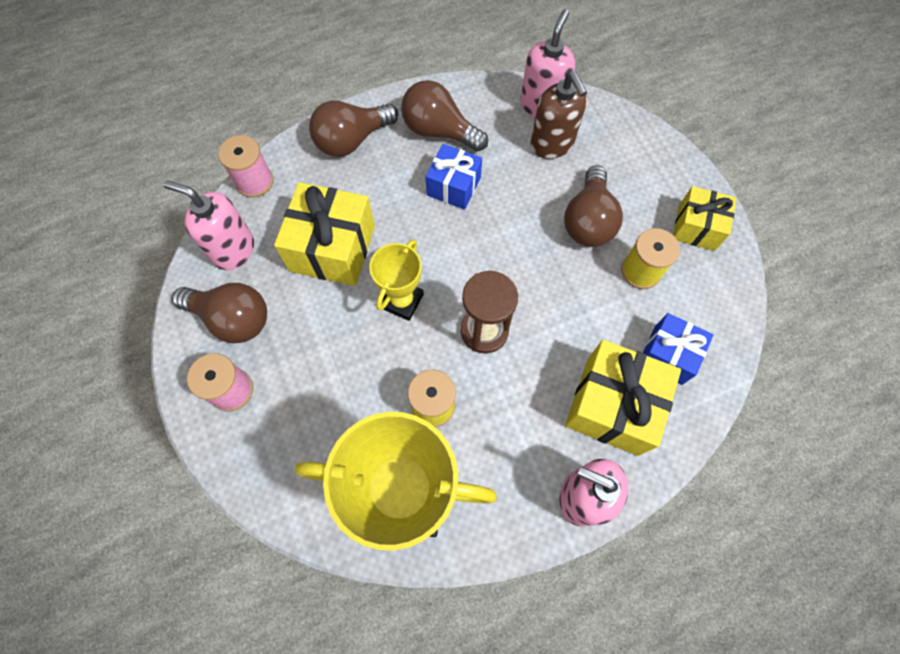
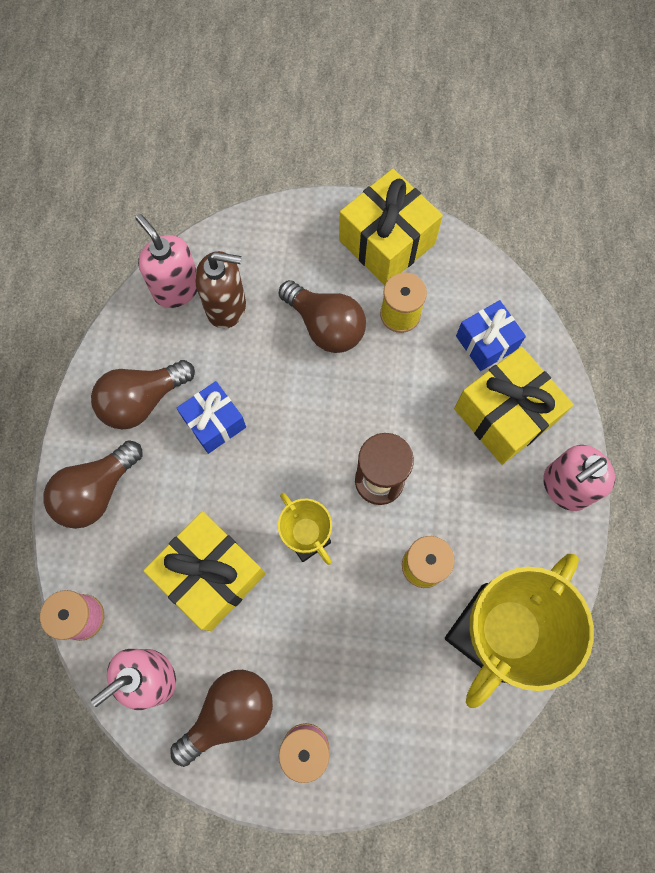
camera: 60 degrees left, 5 degrees up
(352, 140) = (96, 491): brown light bulb -> brown light bulb turned 45 degrees clockwise
(696, 227) = (387, 242): yellow gift -> yellow gift, size x1.60

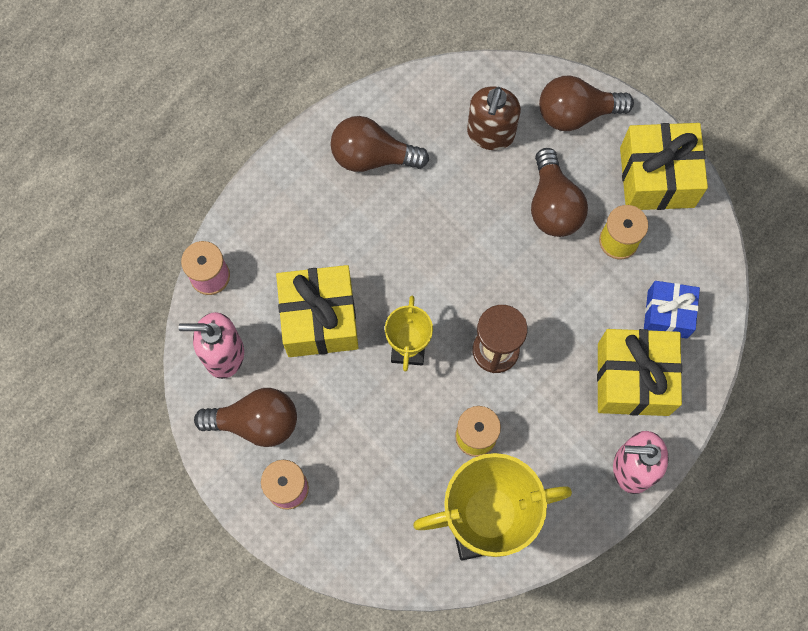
camera: 40 degrees right, 0 degrees up
(96, 491) = (288, 197): brown light bulb -> brown light bulb (576, 113)
(176, 288) = (464, 91): pink soap dispenser -> none
(214, 423) = (410, 213): blue gift -> none
(226, 307) = (490, 134): brown soap dispenser -> brown soap dispenser turned 60 degrees clockwise

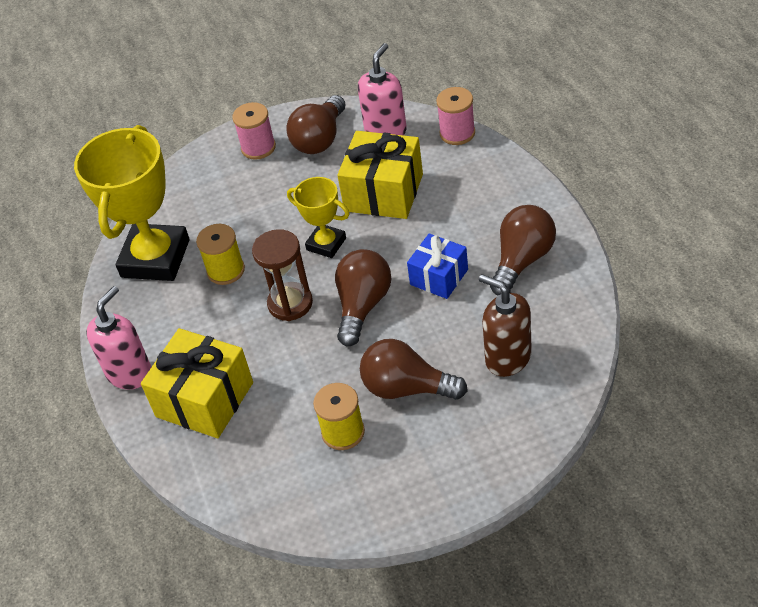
camera: 120 degrees right, 25 degrees down
(576, 113) = (500, 439): brown light bulb -> brown light bulb (363, 306)
(657, 177) = (394, 491): yellow gift -> none
(667, 314) = (248, 449): blue gift -> blue gift (439, 277)

